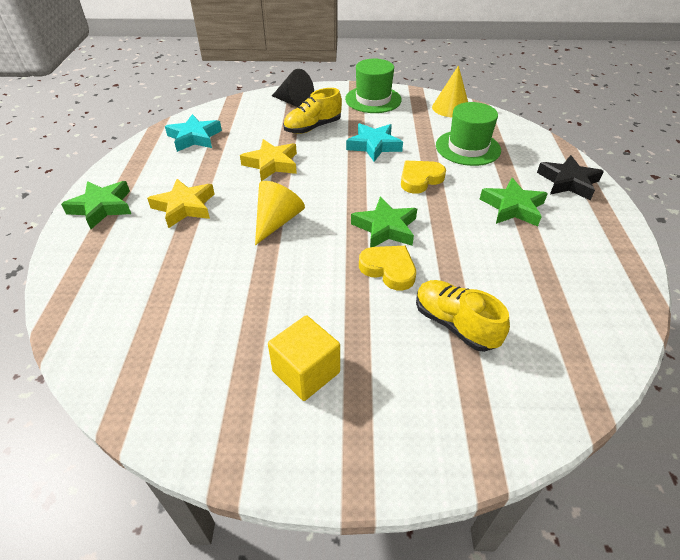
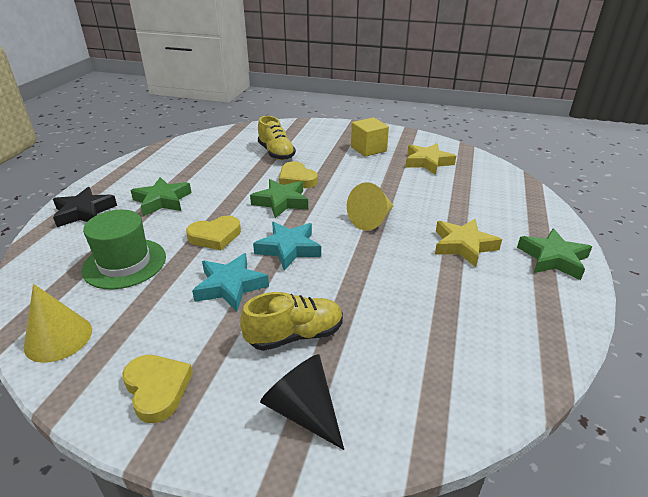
camera: 165 degrees left, 10 degrees down
(194, 137) = (480, 349): turquoise star -> turquoise star (288, 248)
(272, 164) = (368, 281): yellow star -> yellow star (427, 162)
(373, 99) = (157, 389): green hat -> yellow heart

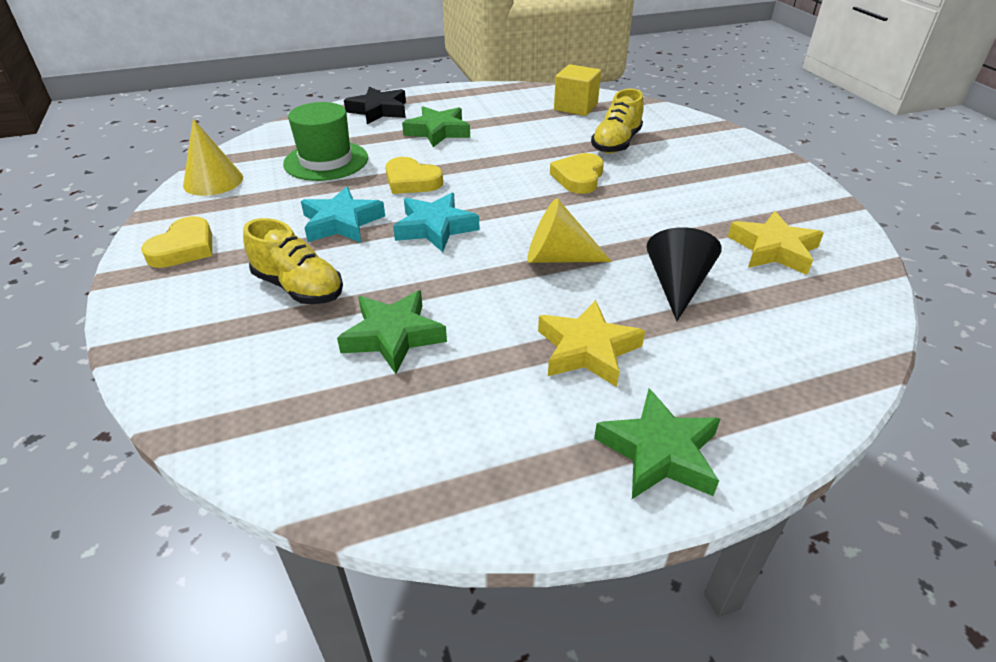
camera: 55 degrees right, 5 degrees up
(281, 202) = (518, 188): green star -> green star (393, 336)
(303, 411) = (199, 333): black cone -> black cone (677, 286)
(368, 149) = (730, 193): yellow cube -> yellow cube (575, 107)

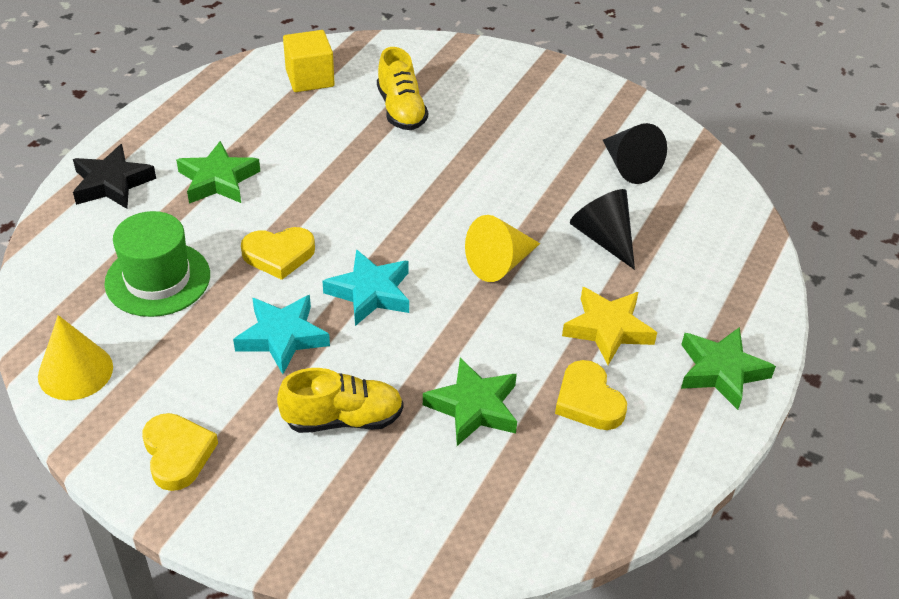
camera: 45 degrees left, 5 degrees up
(578, 177) = (417, 169): yellow heart -> yellow heart (588, 401)
(773, 249) = (629, 166): yellow star -> black cone

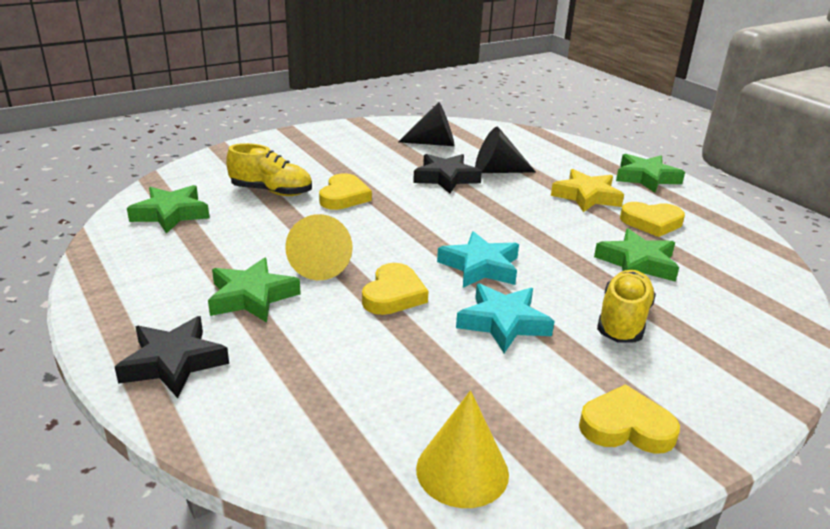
camera: 60 degrees left, 15 degrees down
(158, 279) = (362, 372): green hat -> none
(310, 78) = (171, 214): yellow cube -> green star
(433, 156) = (344, 197): none -> yellow heart
(500, 263) = (491, 209): yellow cone -> yellow cone (320, 264)
(544, 207) = (446, 178): none -> black star

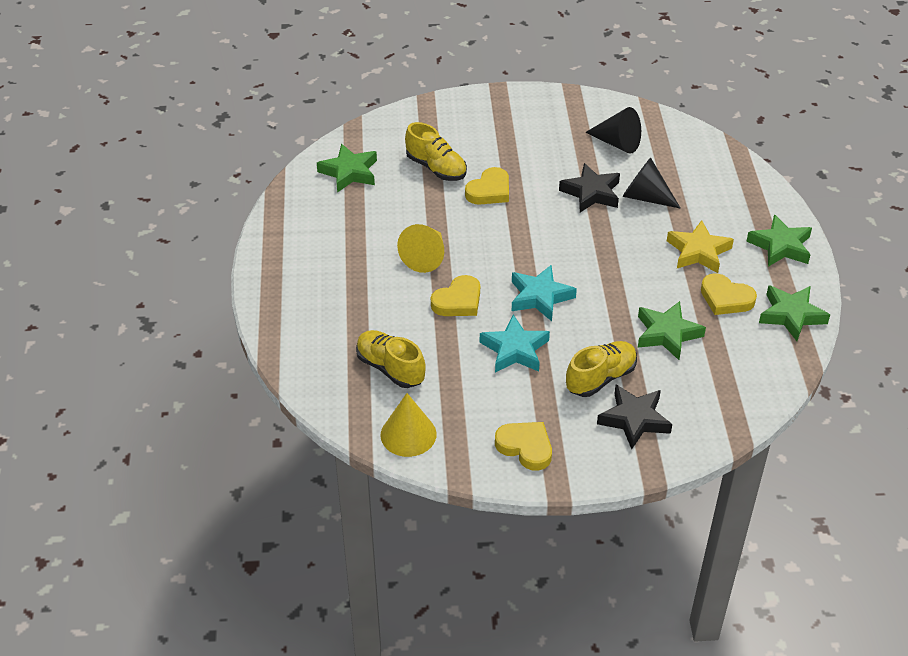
camera: 30 degrees right, 15 degrees up
(174, 362) = (292, 307): black star -> black star (634, 419)
(252, 297) = (364, 271): green star -> green star (791, 315)
(367, 392) = (390, 368): none -> yellow shoe

